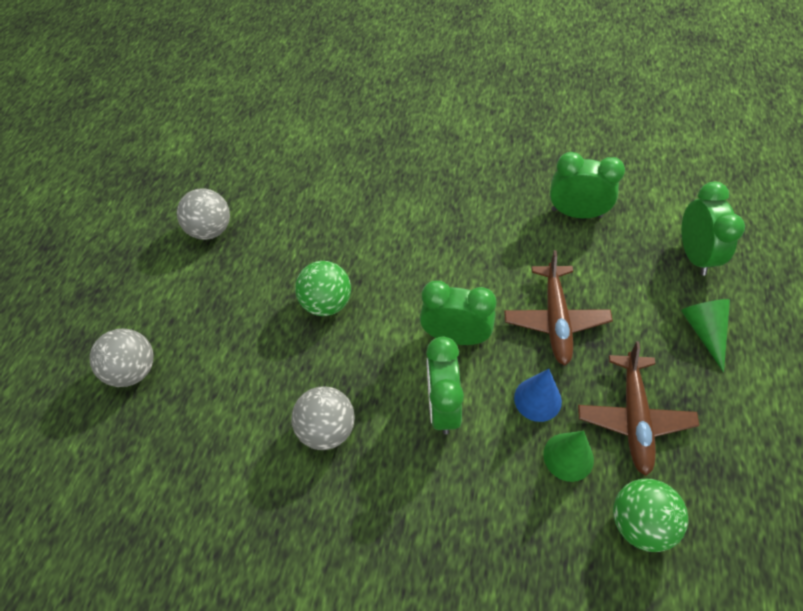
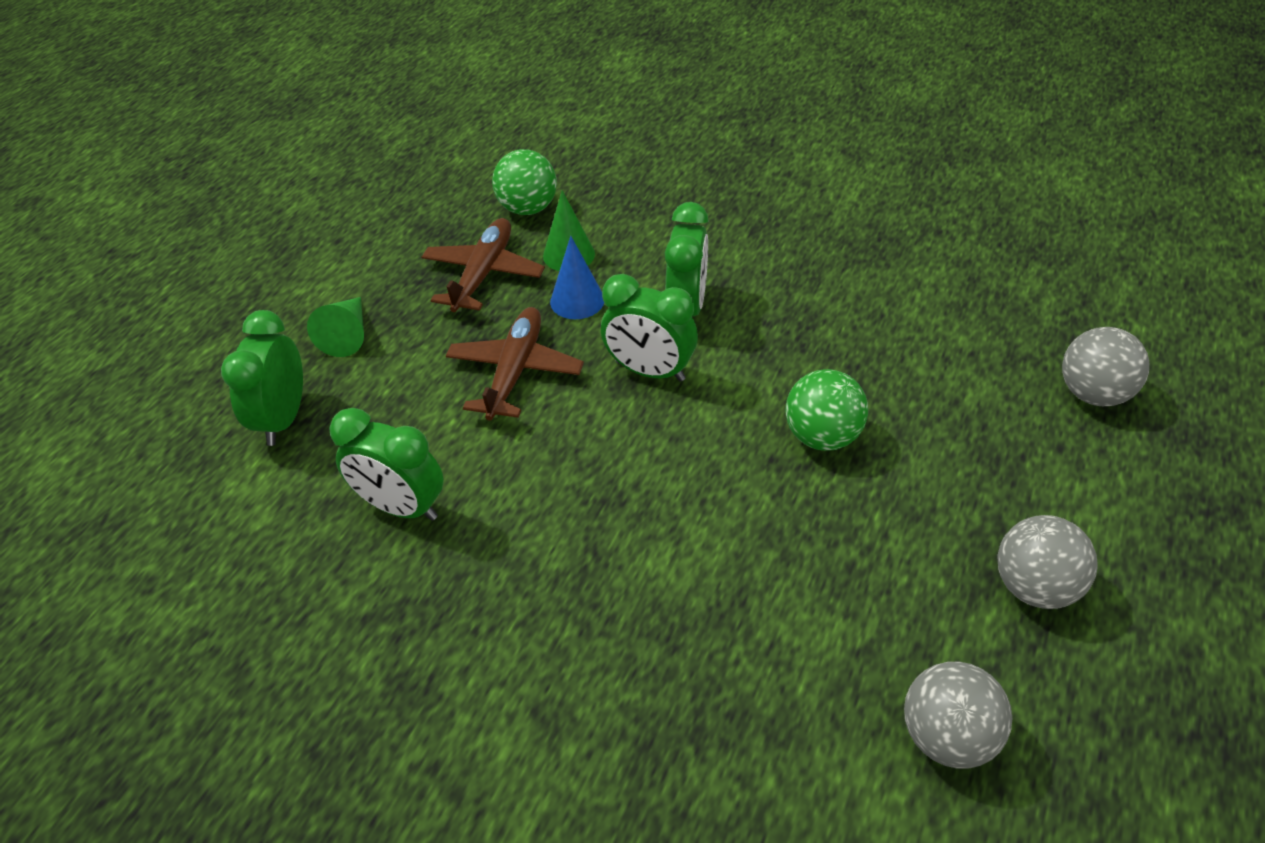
camera: 170 degrees left, 10 degrees down
(327, 429) = (825, 305): grey ball -> grey ball (947, 736)

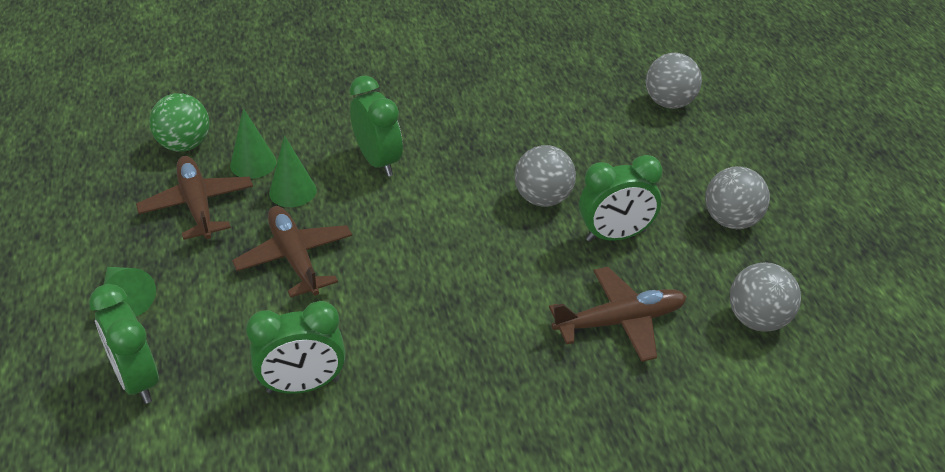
camera: 40 degrees left, 5 degrees down
(577, 300) = (292, 191): blue cone -> green cone
(650, 371) = (393, 213): green clock -> green clock (616, 236)
(771, 632) = (619, 322): none -> brown plane
(822, 436) = (543, 199): green ball -> grey ball

